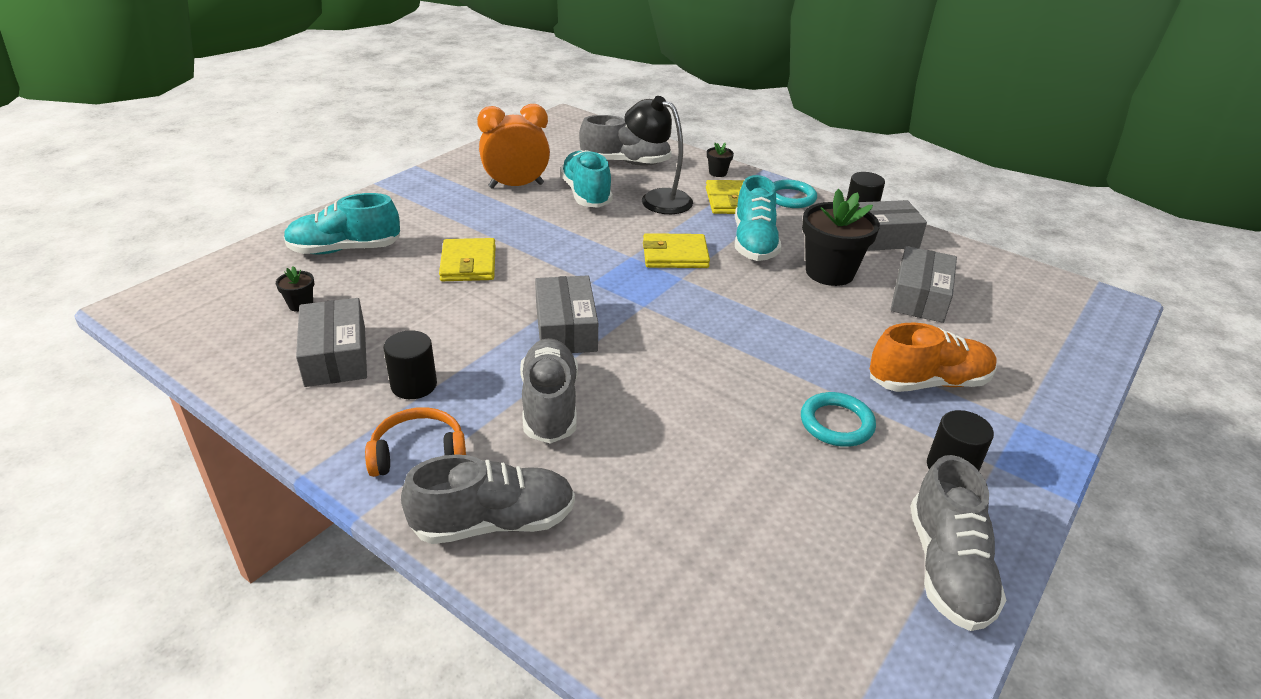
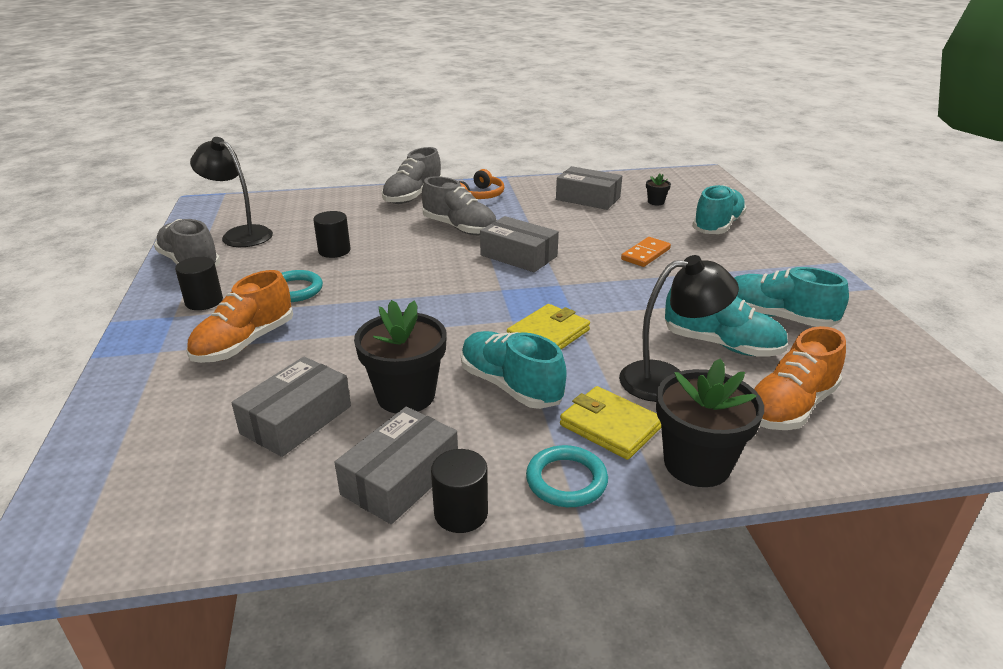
camera: 135 degrees right, 5 degrees down
(414, 385) = (532, 207): black cylinder -> black cylinder (334, 251)
(468, 264) = (646, 254): yellow wallet -> orange domino
(516, 186) = (777, 317): orange clock -> turquoise shoe
(625, 162) = (790, 407): grey shoe -> orange shoe
(718, 173) = (697, 464): black flower pot -> black flower pot, size x2.25
(838, 603) = (240, 234): none -> black lamp
(920, 297) = (296, 419): grey box -> grey box turned 60 degrees clockwise

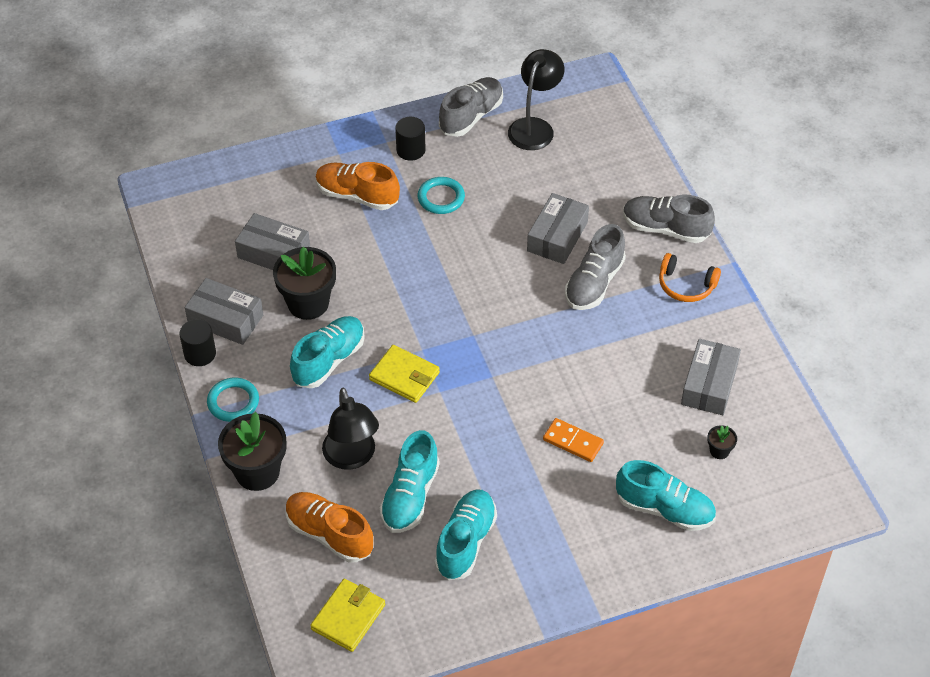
camera: 80 degrees right, 20 degrees up
(334, 251) = (518, 202): black cylinder -> none
(518, 256) = (543, 339): grey box -> grey box (557, 236)
(610, 426) = (290, 423): yellow wallet -> yellow wallet (348, 617)

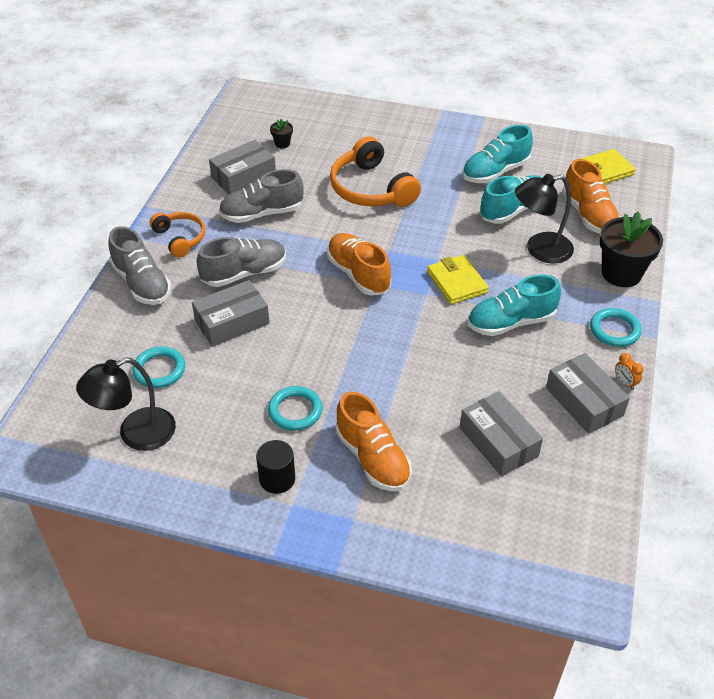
camera: 145 degrees left, 5 degrees down
(200, 354) = (625, 383): black cylinder -> orange clock
(308, 303) = (497, 377): black flower pot -> none
(352, 457) = (540, 250): black lamp -> black lamp turned 120 degrees counterclockwise
(471, 116) = (181, 483): grey shoe -> grey shoe (262, 213)
(497, 336) = (358, 274): none -> orange shoe
(569, 174) = (159, 370): none -> turquoise ring
(573, 442) = (371, 189): orange domino -> orange headphones
(664, 509) = (350, 134): turquoise shoe -> none

